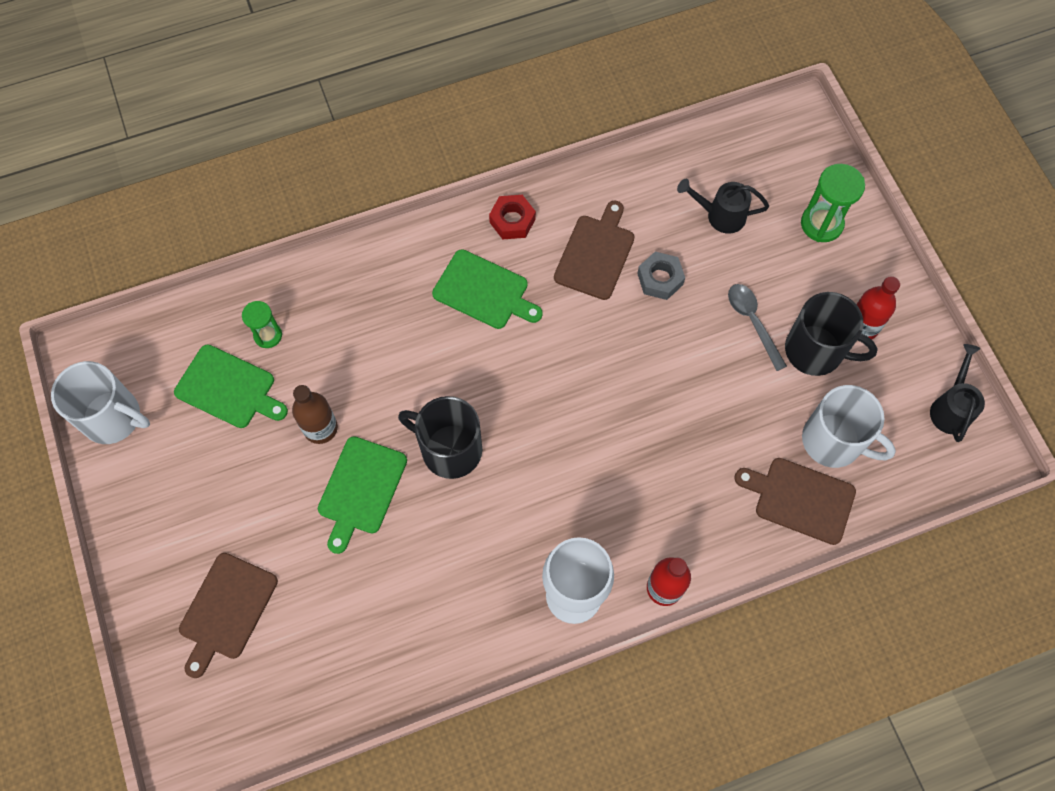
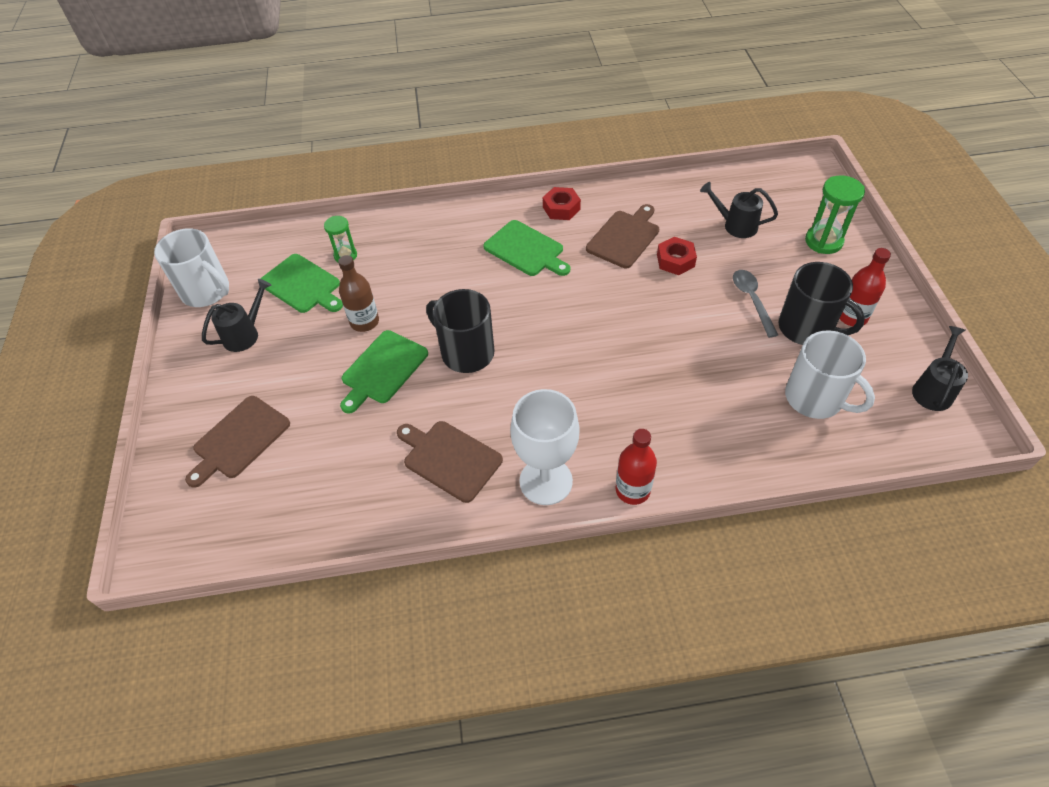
camera: 15 degrees right, 15 degrees down
(183, 470) = (245, 334): none -> black watering can
(660, 279) = (675, 260): grey nut -> red nut
(800, 499) = (776, 439): brown cutting board -> brown cutting board (449, 459)

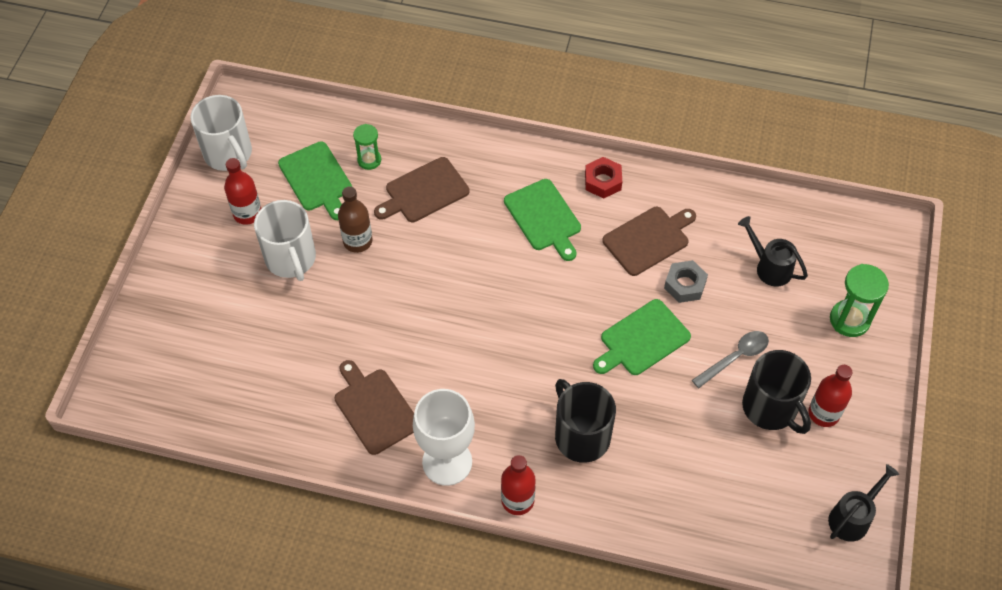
camera: 20 degrees right, 5 degrees up
(239, 439) = (206, 319): brown cutting board -> brown cutting board (424, 192)
(245, 334) = (247, 213): black watering can -> red bottle
(382, 369) = (354, 298): green cutting board -> green cutting board (642, 339)
(466, 352) = (435, 309): black mug -> black mug (581, 436)
(675, 260) = (685, 285): red nut -> grey nut
(752, 300) = (735, 358): grey spoon -> grey spoon turned 45 degrees clockwise
(815, 398) = (733, 481): white mug -> white mug (291, 259)

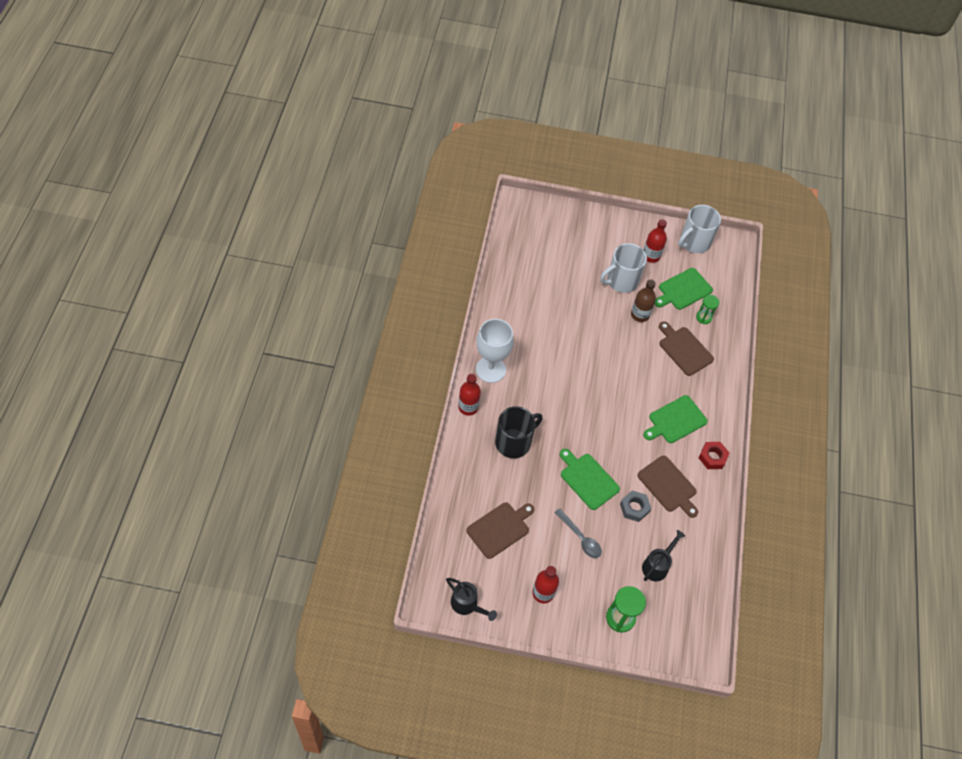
camera: 80 degrees right, 0 degrees up
(374, 408) = (523, 330): brown cutting board -> brown cutting board (500, 529)
(771, 408) = (544, 558): black mug -> none

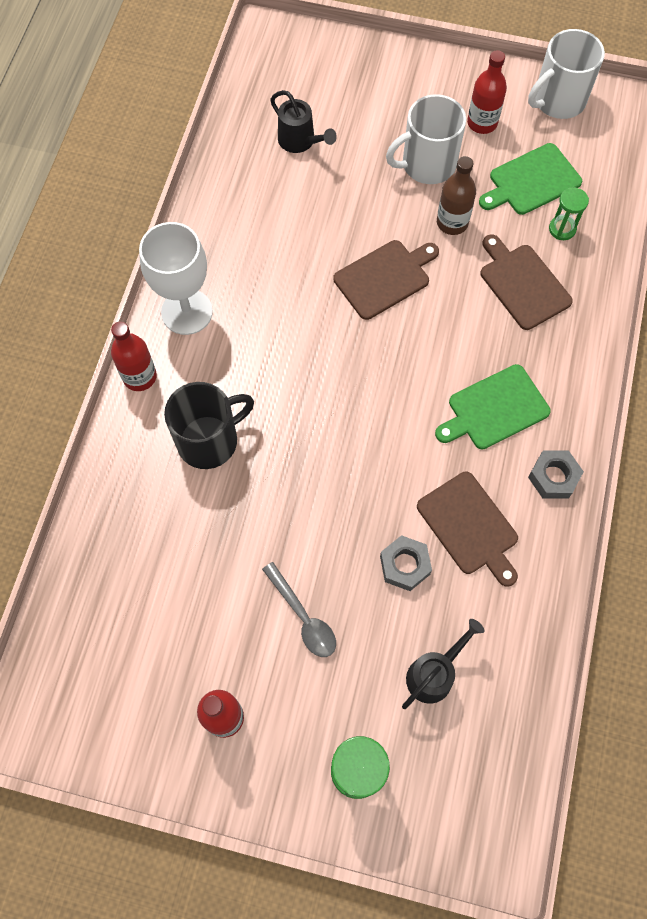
camera: 10 degrees right, 10 degrees up
(467, 605) = (88, 734): black watering can -> black watering can (300, 142)
(500, 529) = (164, 595): brown cutting board -> brown cutting board (385, 278)
(587, 479) = (329, 511): green cutting board -> none
(712, 457) = (553, 477): red nut -> grey nut

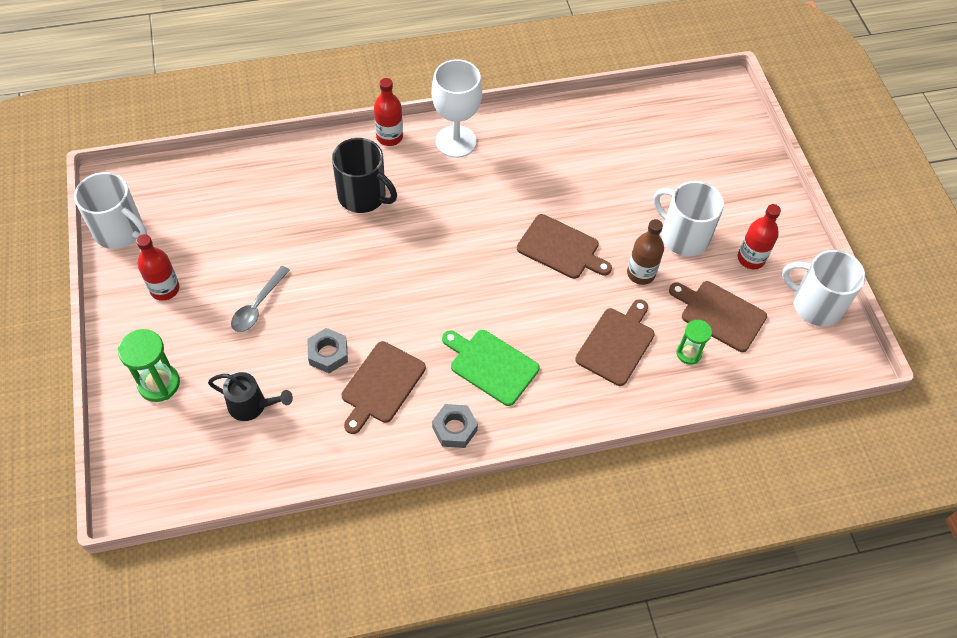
camera: 60 degrees right, 10 degrees down
(105, 743) = (120, 231): none -> white mug
(300, 142) = (644, 148): black watering can -> none
(531, 181) = (720, 314): green cutting board -> brown cutting board

